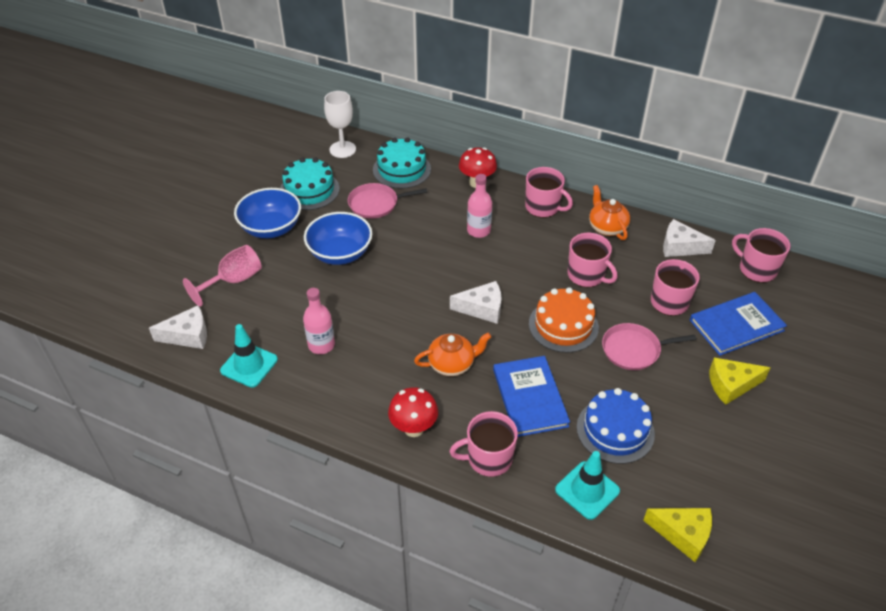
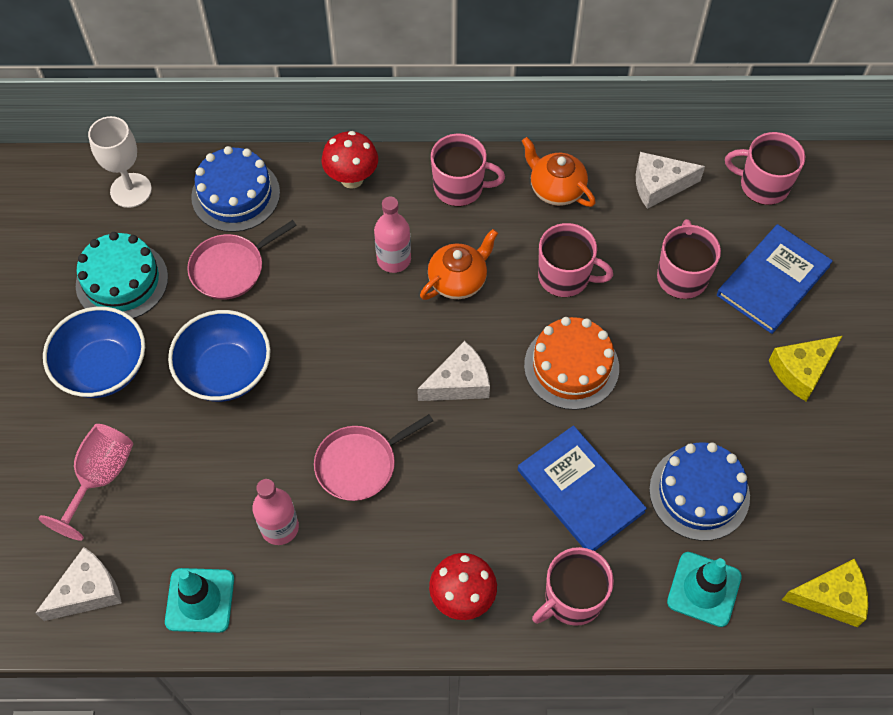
camera: 25 degrees left, 15 degrees up
(401, 169) = (235, 195): turquoise cake -> blue cake
(452, 364) = (463, 483): orange teapot -> orange teapot (458, 280)
(634, 350) = (671, 367): pink pan -> pink pan (359, 464)

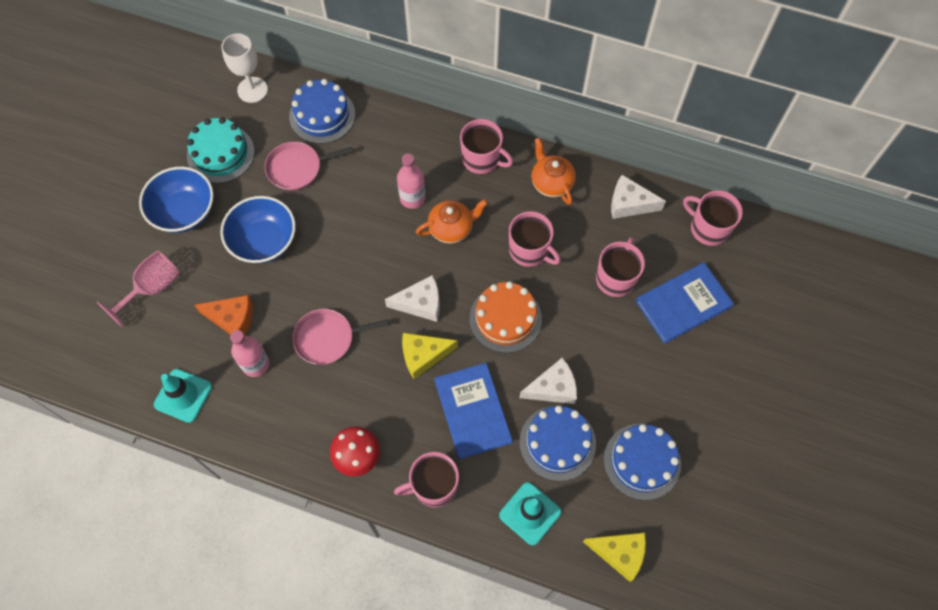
camera: 20 degrees right, 5 degrees up
(88, 591) = (114, 363): white cheese -> white cheese (553, 388)
(225, 481) = (232, 319): none -> orange cheese
(352, 179) = (407, 129): red mushroom -> none
(801, 371) = (674, 379): yellow cheese -> yellow cheese (423, 355)
(808, 479) = (642, 461): none -> blue cake

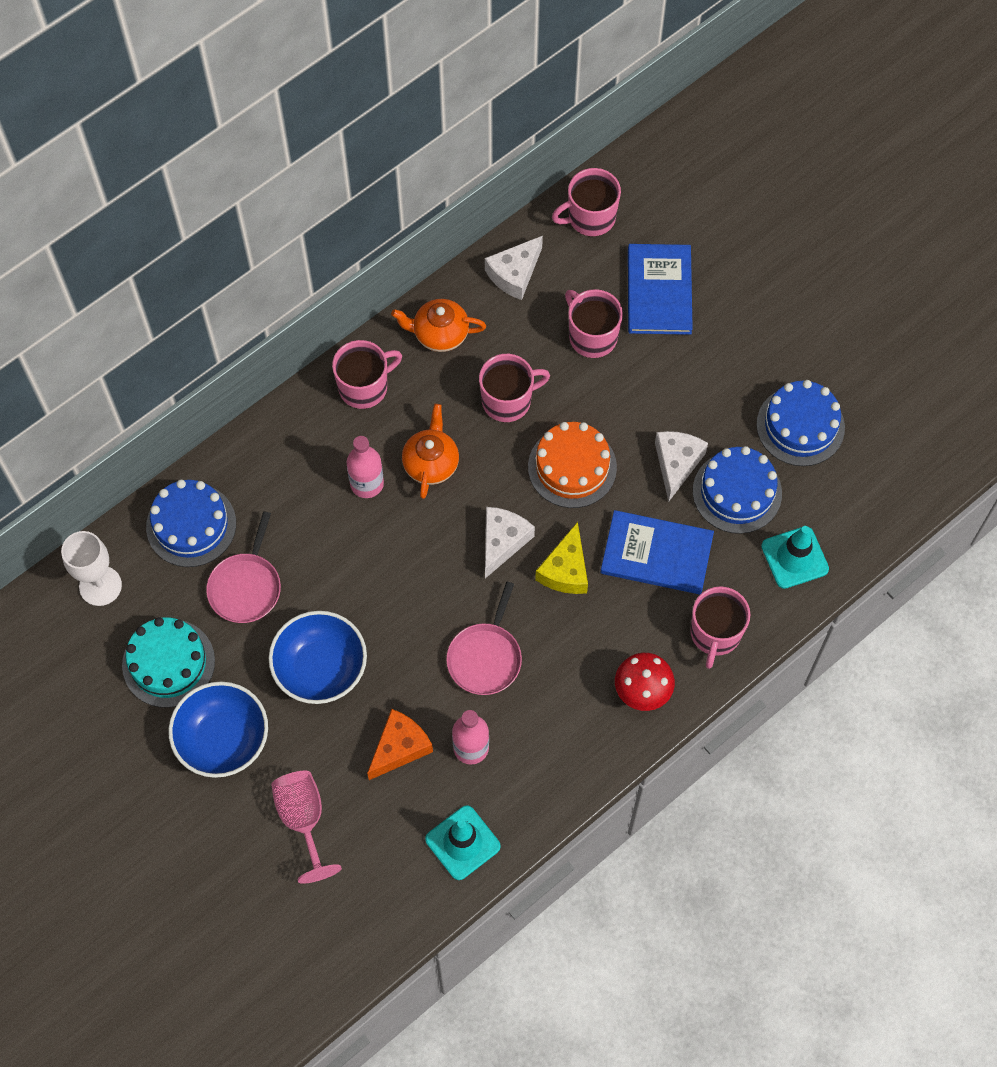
camera: 60 degrees left, 0 degrees up
(619, 553) = (878, 498): yellow cheese -> none

